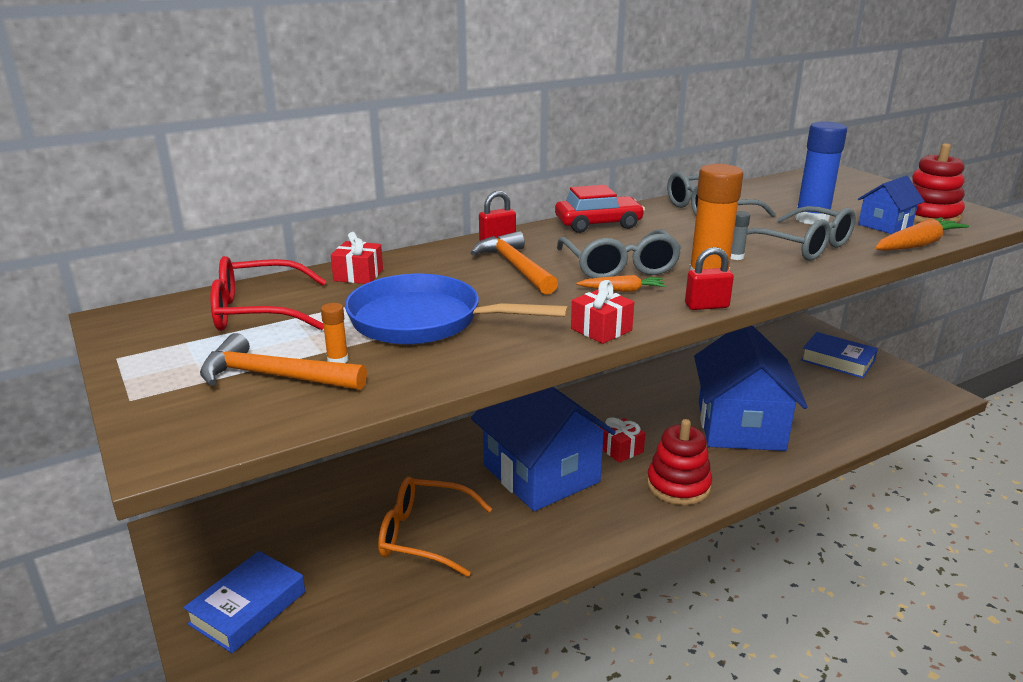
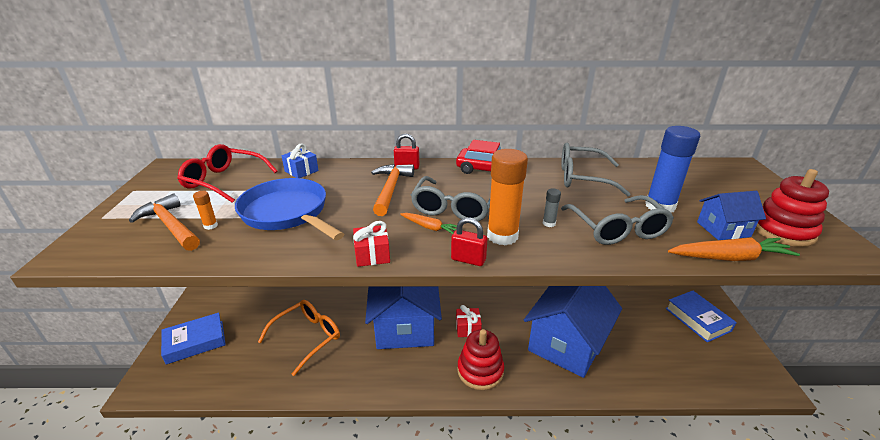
camera: 30 degrees right, 5 degrees up
(358, 275) = (301, 171): red gift -> blue gift
(423, 535) = (307, 337): orange glasses -> orange glasses turned 90 degrees clockwise

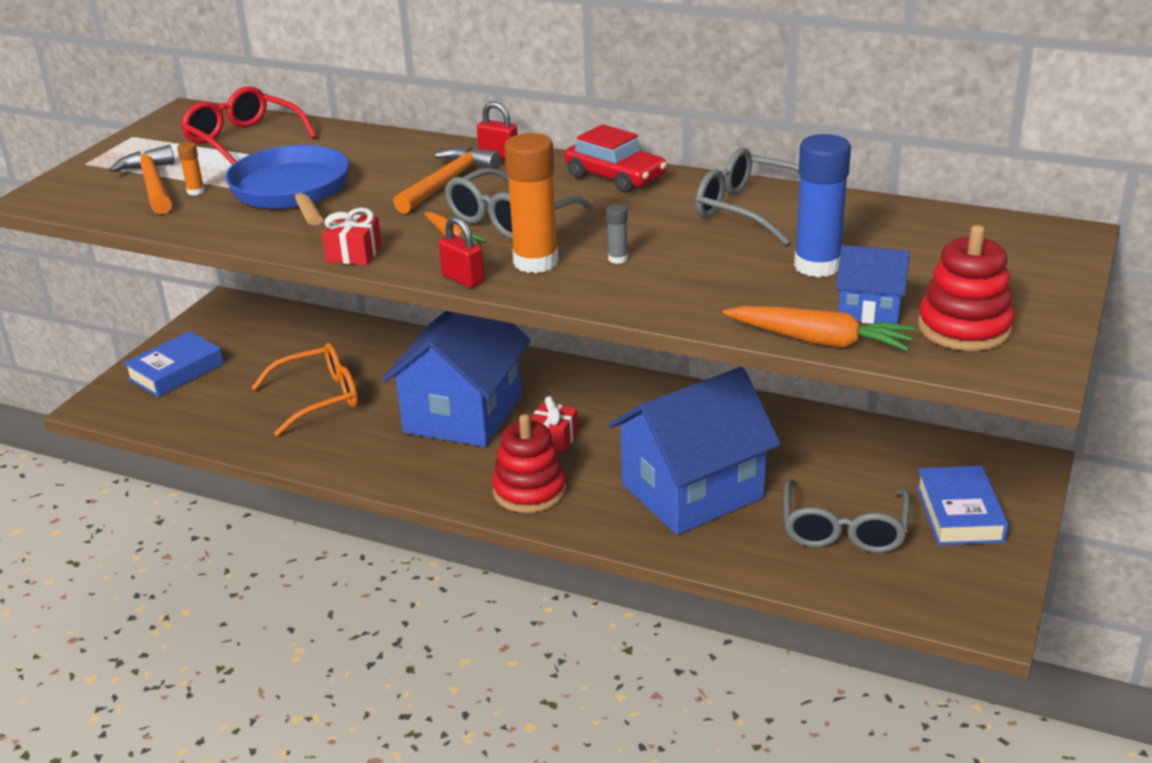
camera: 25 degrees right, 0 degrees up
(195, 342) = (176, 371): blue book -> blue book turned 45 degrees counterclockwise
(301, 171) = (349, 141): blue gift -> none
(617, 229) = (707, 282): grey glasses -> grey glasses (843, 530)

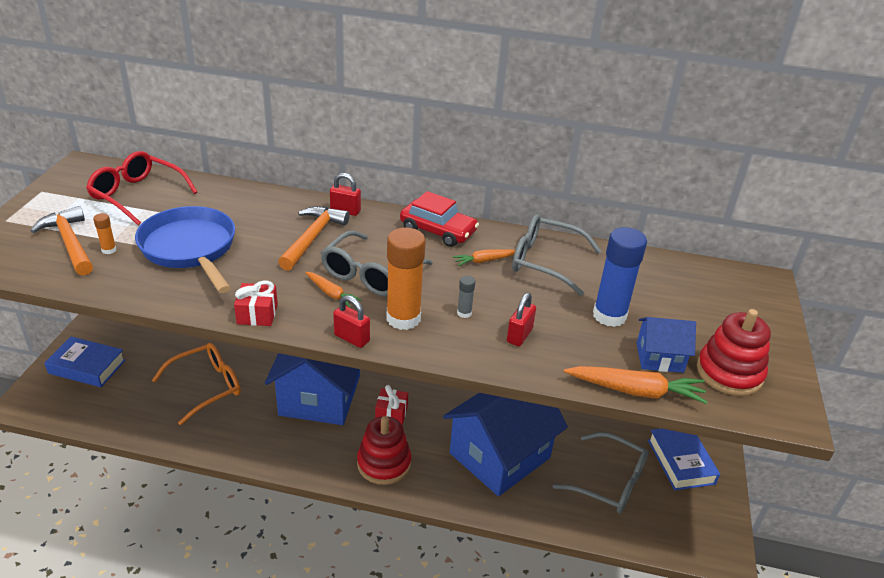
camera: 15 degrees left, 5 degrees up
(176, 371) = (87, 367): blue book -> blue book turned 75 degrees clockwise
(666, 208) = (484, 261): none -> orange carrot
(683, 282) = (519, 335): none -> red padlock
(843, 530) = (610, 482): grey glasses -> grey glasses turned 60 degrees counterclockwise

